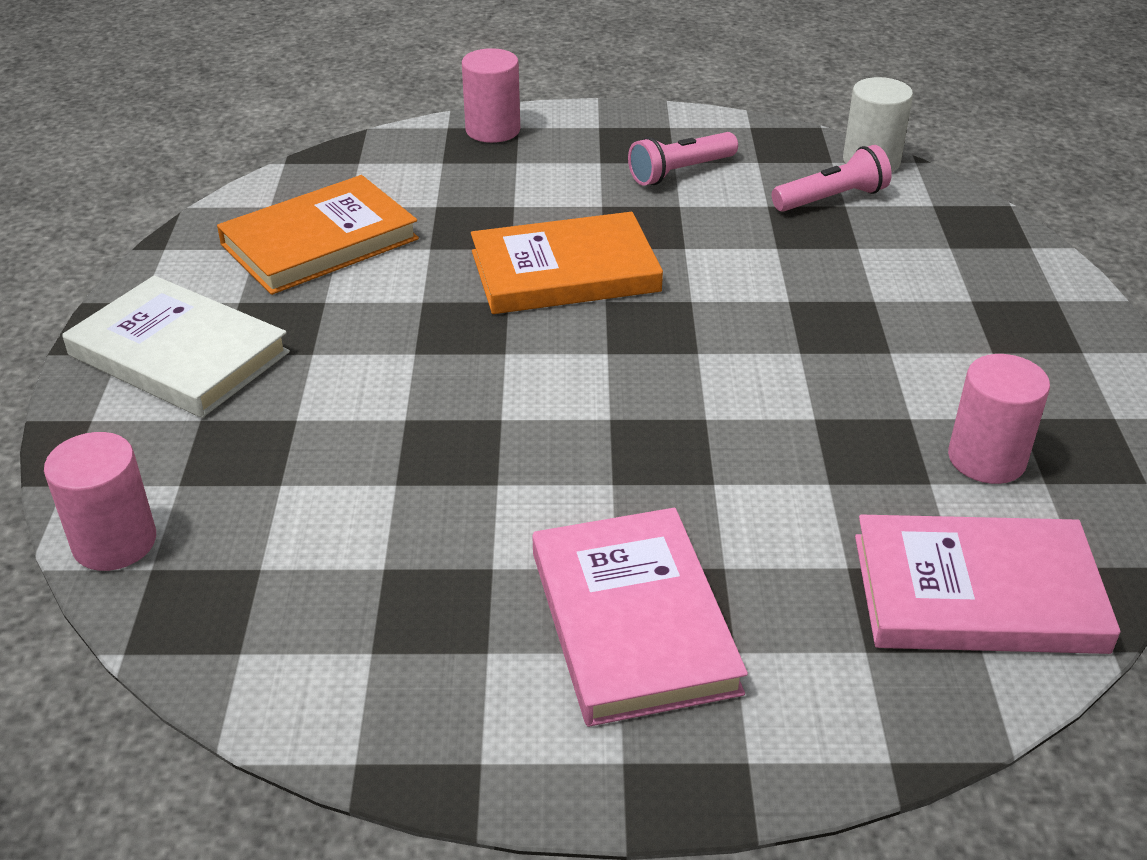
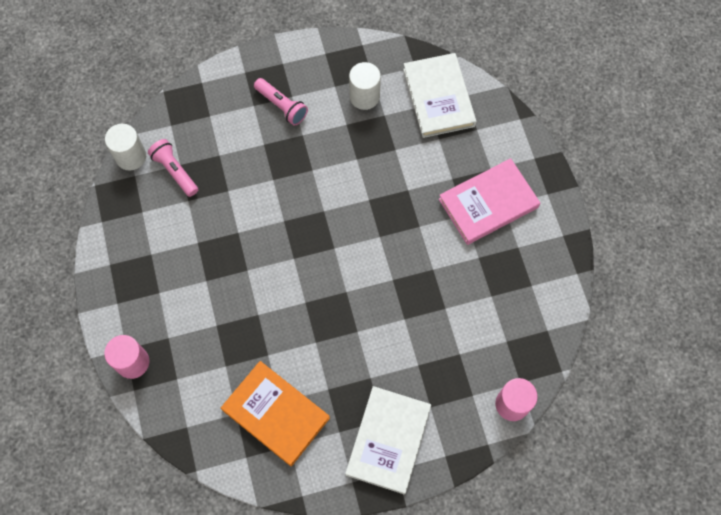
camera: 105 degrees left, 30 degrees up
(565, 271) = (273, 283): orange book -> none
(680, 172) = (162, 248): pink flashlight -> pink flashlight (281, 106)
(977, 593) = (439, 97): pink book -> white book
(986, 459) = (364, 96): pink cylinder -> white cylinder

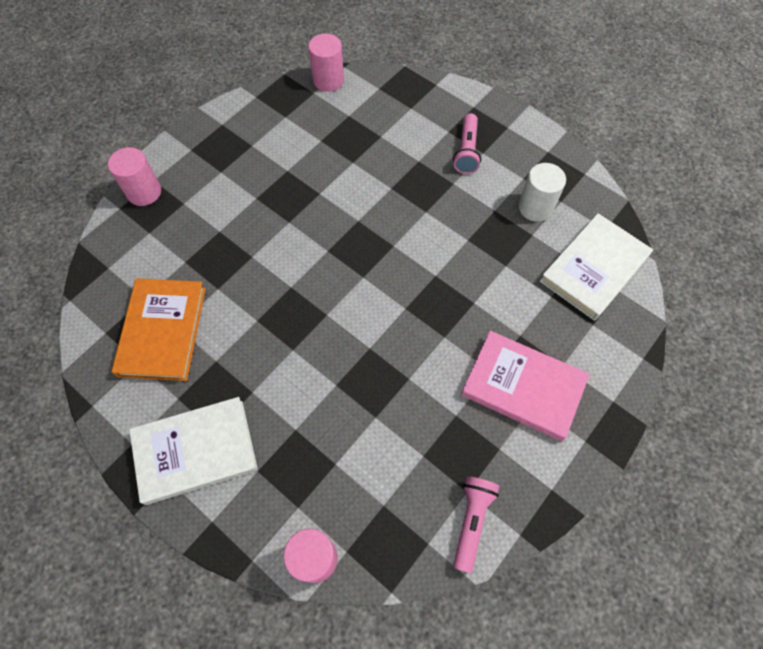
camera: 55 degrees right, 5 degrees down
(131, 156) = (328, 80): white cylinder -> pink cylinder
(175, 171) = (340, 116): pink flashlight -> pink flashlight (471, 521)

